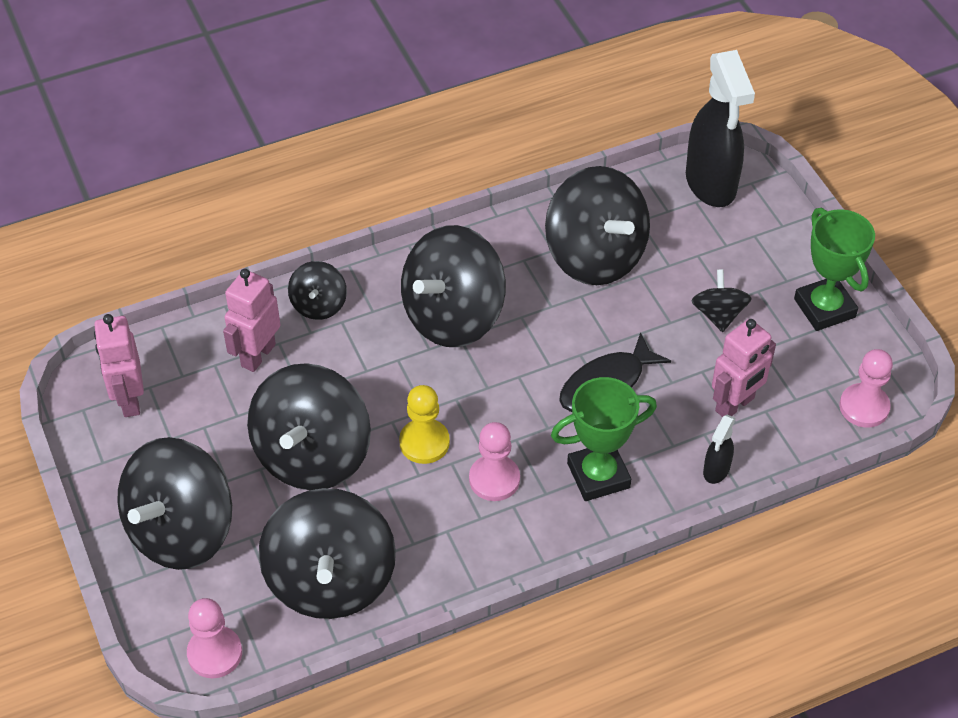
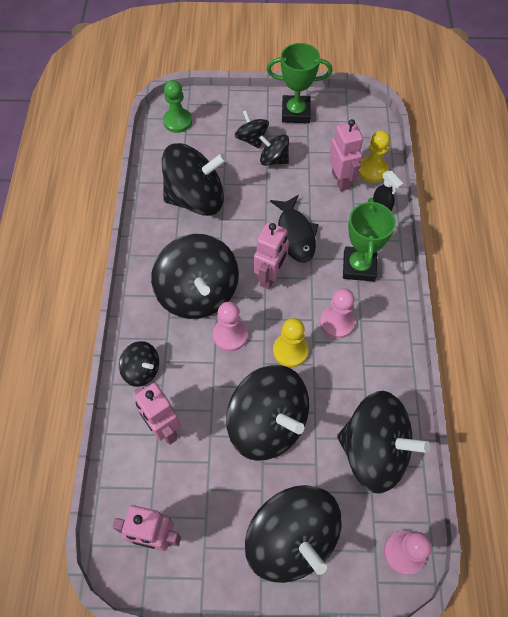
camera: 65 degrees left, 10 degrees up
(522, 381) = (270, 277): none -> pink robot
(711, 184) = (177, 121): black spray bottle -> green pawn
(738, 276) = (251, 139): none -> black spinning top
(780, 438) = (372, 170): none -> yellow pawn
(864, 407) = (369, 126): pink pawn -> pink pawn (230, 335)

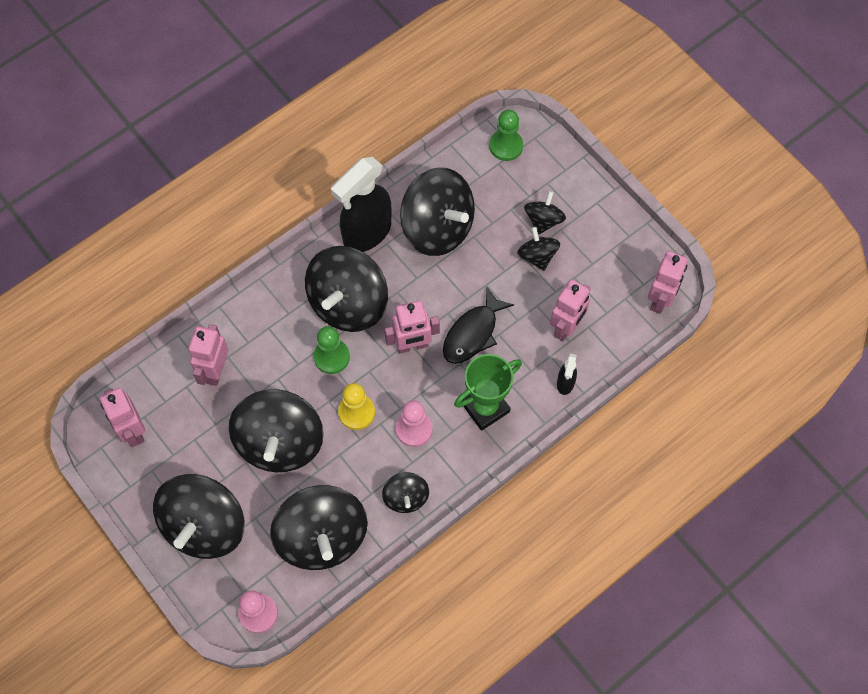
camera: 50 degrees right, 5 degrees up
(142, 370) = (247, 318): black spinning top -> black spinning top (406, 497)
(155, 242) = (366, 233): none -> black spray bottle
(230, 335) = (331, 357): pink pawn -> green pawn
(295, 112) = (610, 232): green trophy -> none
(367, 120) = (660, 300): none -> pink robot
(372, 170) = (603, 346): yellow pawn -> none

